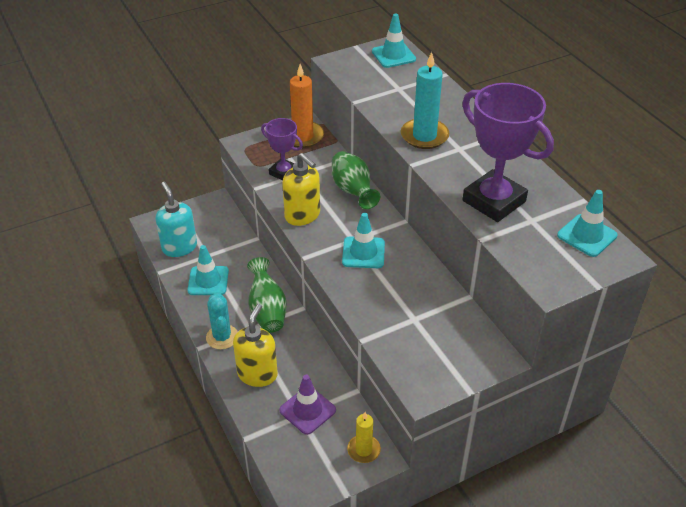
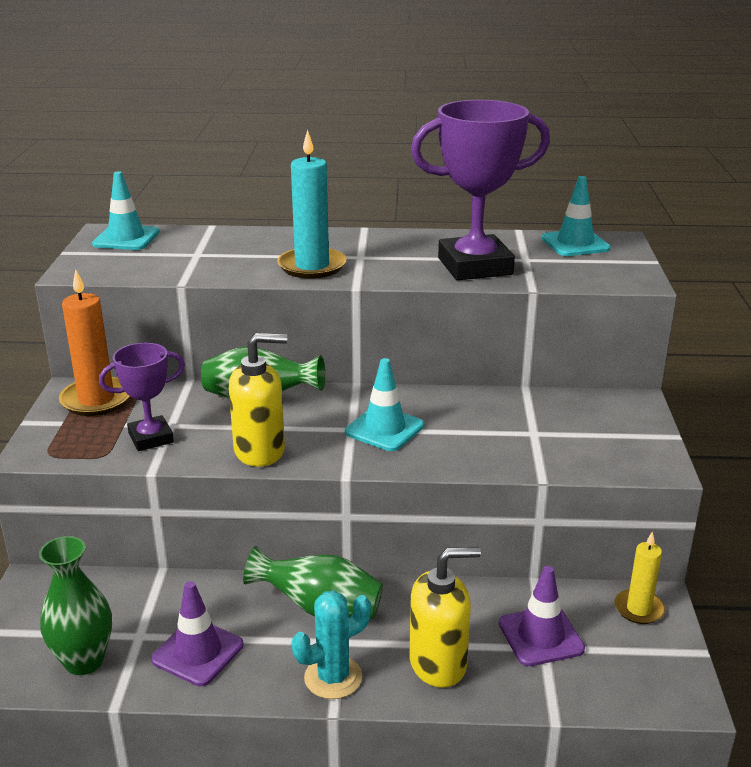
camera: 60 degrees left, 15 degrees down
(179, 247) = (84, 661): turquoise soap dispenser -> green vase
(208, 281) = (197, 652): turquoise traffic cone -> purple traffic cone
(222, 337) = (333, 677): turquoise cactus -> turquoise cactus turned 45 degrees counterclockwise
(257, 374) = (438, 664): yellow soap dispenser -> yellow soap dispenser turned 120 degrees clockwise

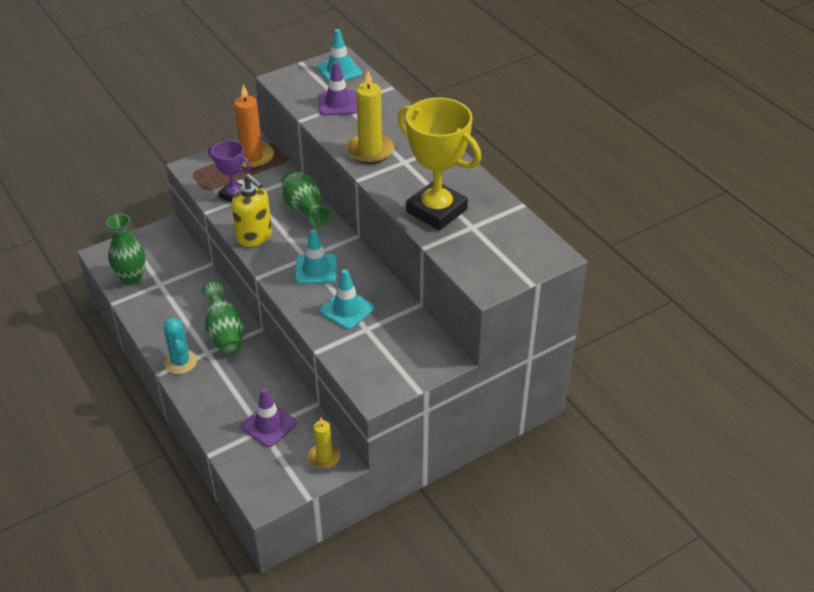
camera: 55 degrees right, 15 degrees up
(197, 652) = (163, 309): purple traffic cone -> purple traffic cone (338, 103)
(312, 266) = (370, 151): turquoise candle -> yellow candle
(333, 677) = (180, 362): turquoise cactus -> turquoise cactus turned 45 degrees clockwise
(438, 664) = (218, 395): yellow soap dispenser -> none
(475, 266) = (436, 211): purple trophy -> yellow trophy
(575, 244) = (523, 238): turquoise traffic cone -> turquoise traffic cone (347, 309)

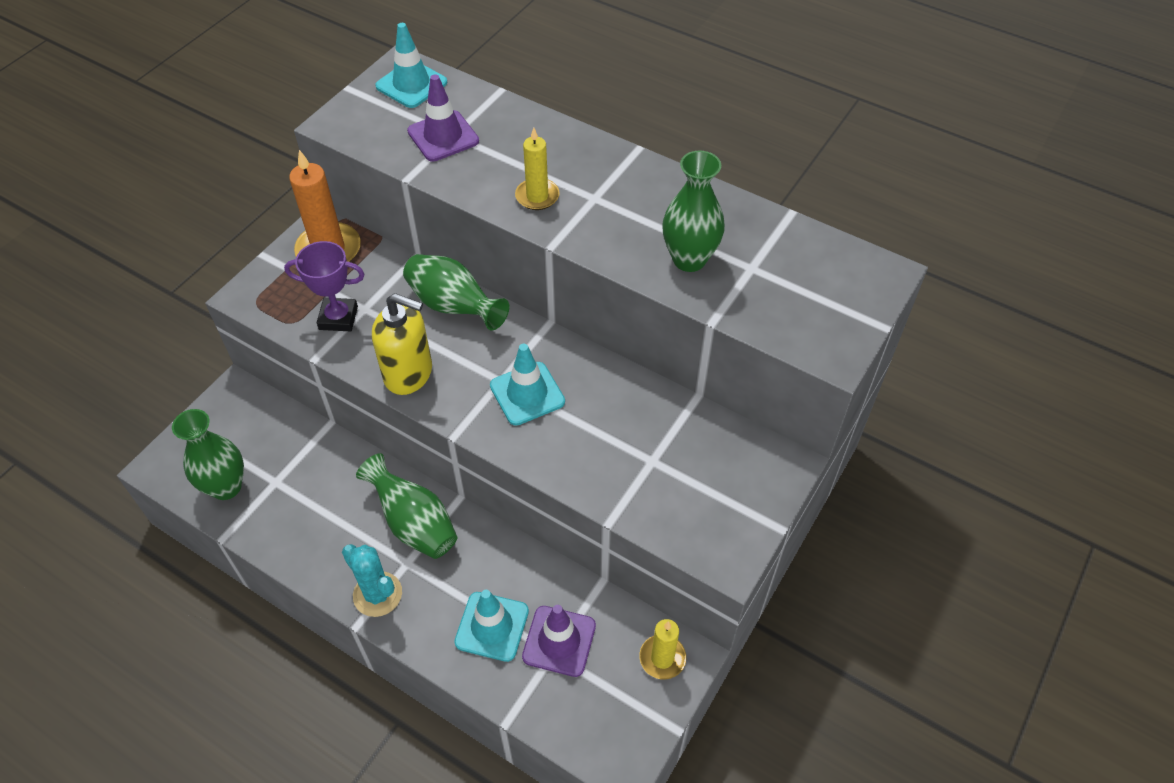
camera: 25 degrees left, 10 degrees up
(347, 309) = (608, 441): turquoise traffic cone -> turquoise traffic cone (492, 626)
(370, 151) = (537, 196): yellow candle -> yellow candle, size x0.61
(436, 211) = (689, 259): yellow trophy -> green vase

